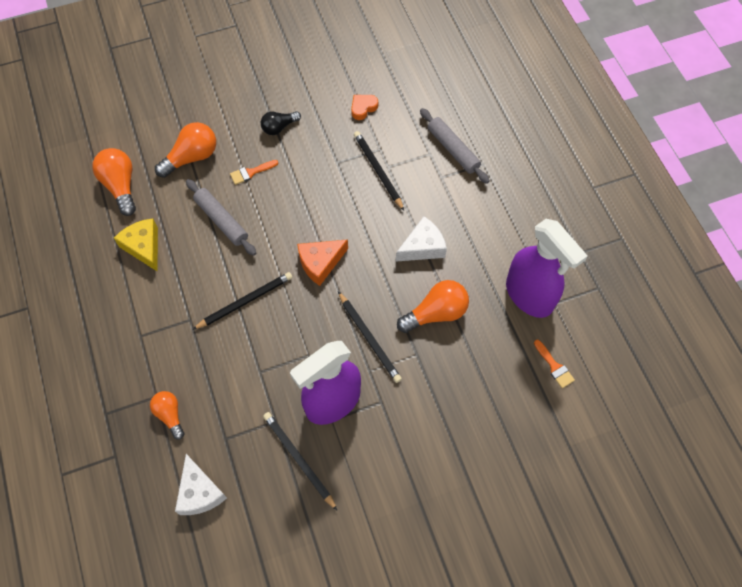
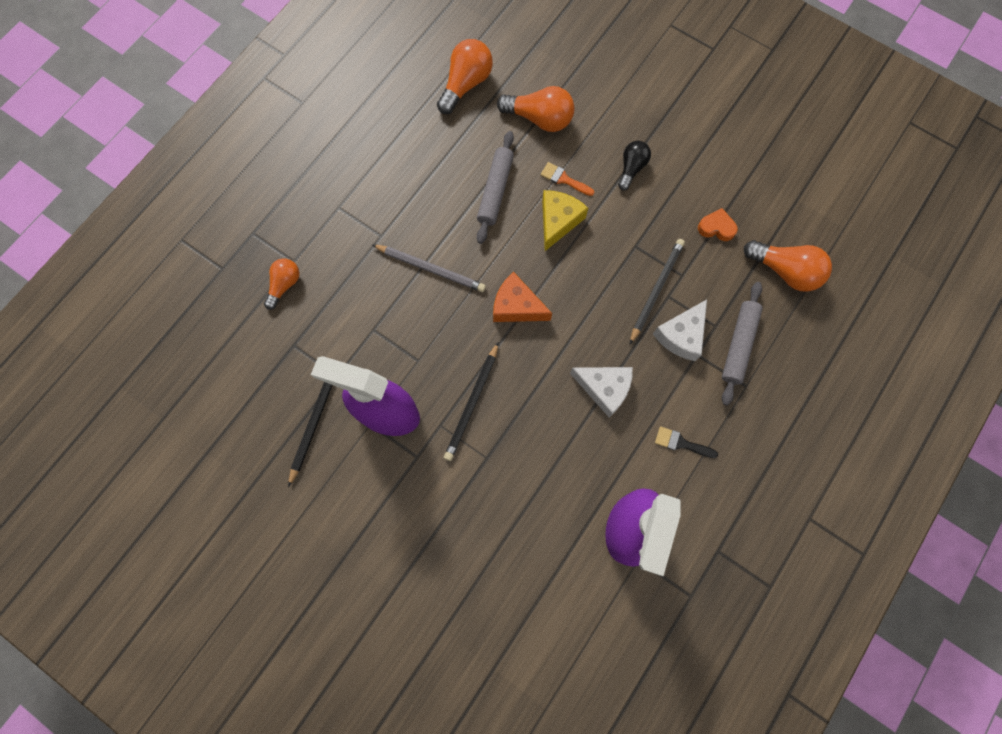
camera: 55 degrees right, 10 degrees up
(143, 247) = (422, 147): yellow cheese -> yellow cheese (558, 221)
(200, 492) = (234, 358): white cheese -> white cheese (681, 335)
(245, 301) = (431, 269): black pencil -> grey pencil
(279, 127) = (631, 168): black light bulb -> black light bulb turned 90 degrees clockwise
(436, 313) = (542, 448): orange light bulb -> orange light bulb (785, 271)
(494, 226) = (681, 443): none -> black brush
(554, 366) = (568, 602): orange brush -> none

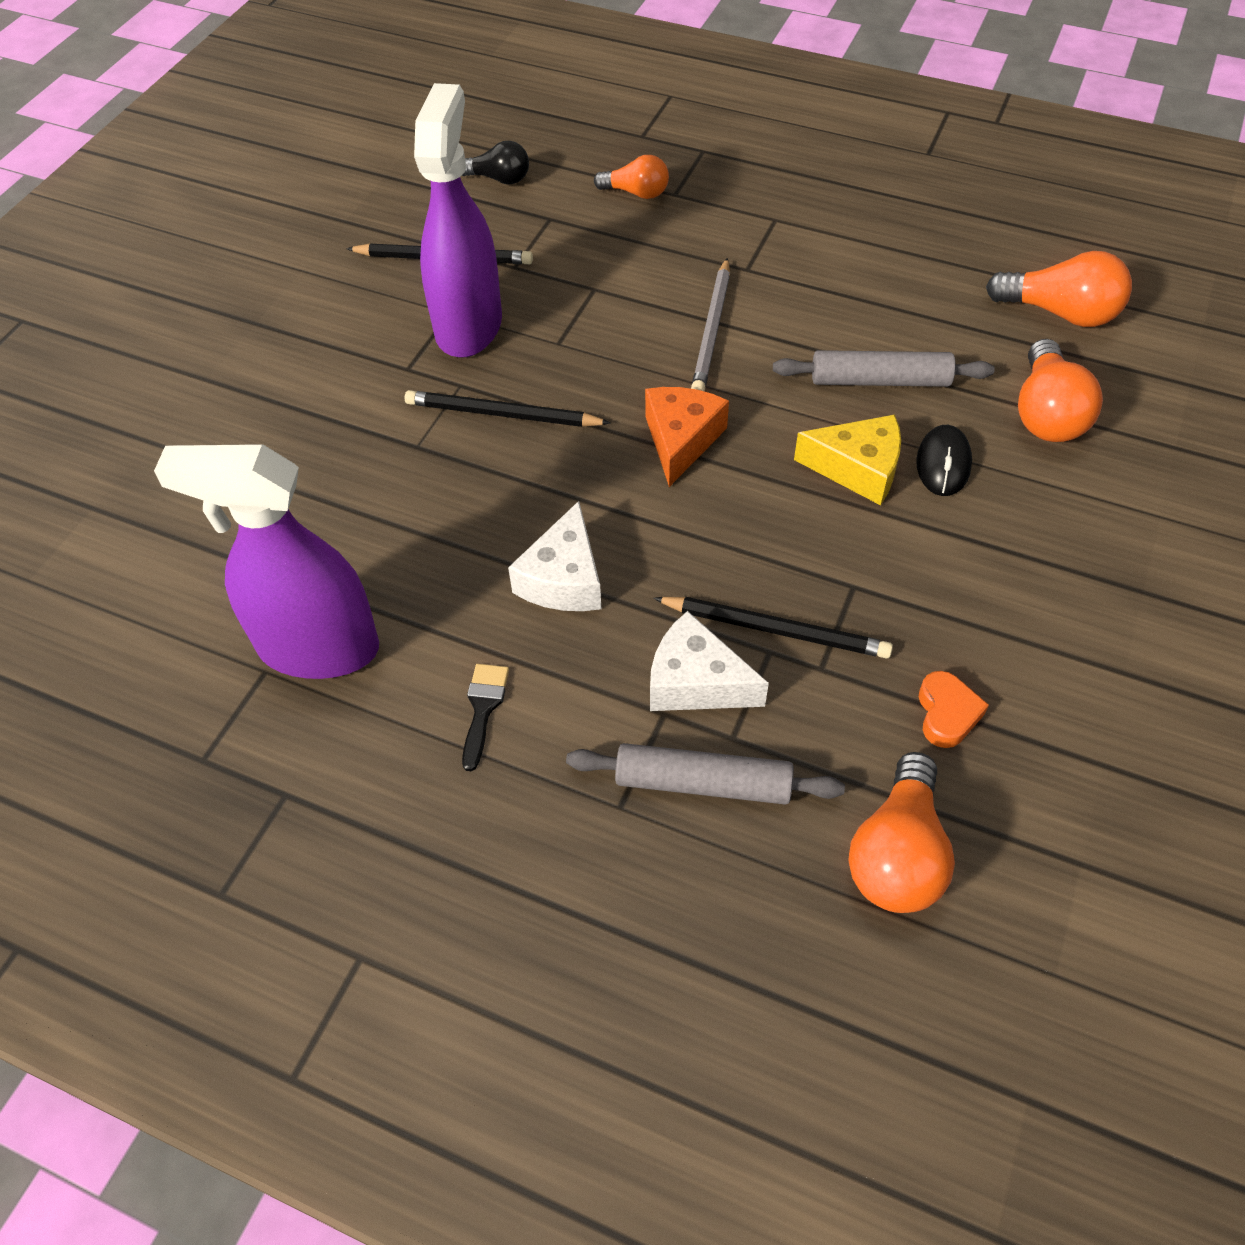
camera: 80 degrees right, 20 degrees down
(564, 179) = (943, 464): orange brush -> black mouse
(631, 168) = (1013, 558): black light bulb -> black light bulb (499, 179)

